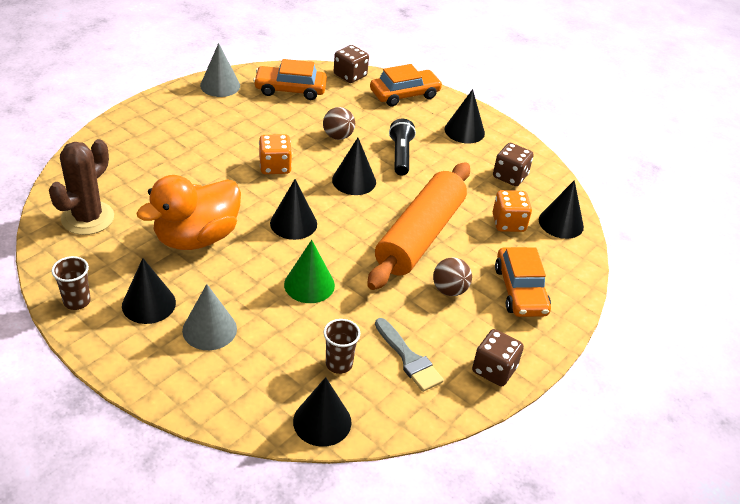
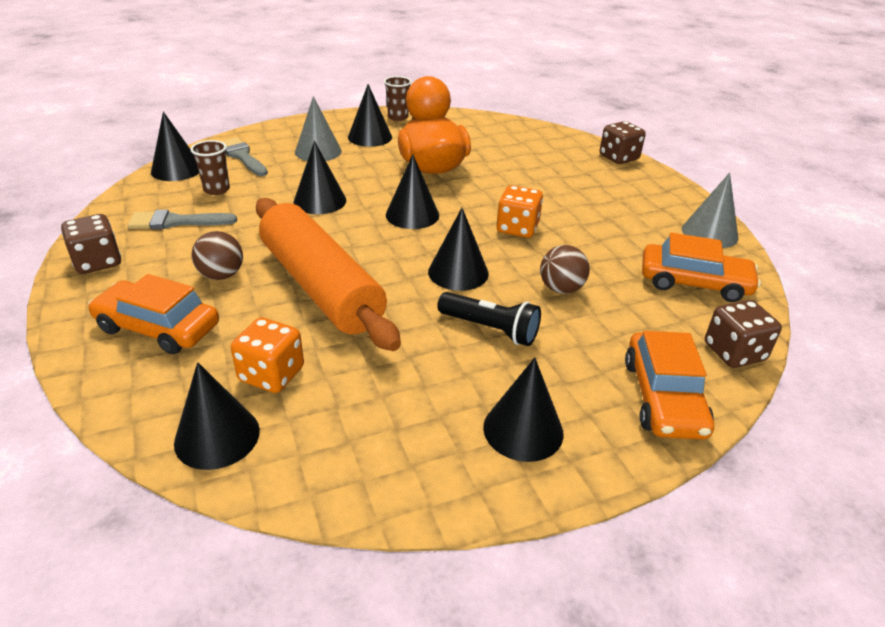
camera: 120 degrees right, 5 degrees down
(87, 218) = (492, 133): brown cactus -> none
(258, 384) = (242, 156): none -> grey brush
(290, 89) = (694, 282): orange car -> orange car turned 75 degrees clockwise
(309, 284) = (320, 201): green cone -> black cone
(510, 176) = (368, 430): brown dice -> brown dice (618, 157)

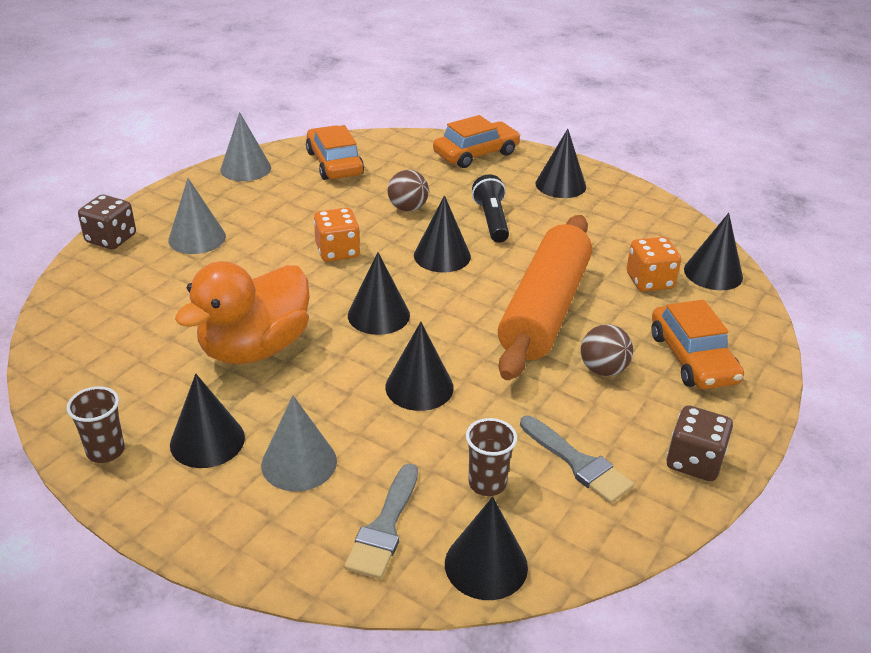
camera: 125 degrees left, 0 degrees up
(593, 183) = (197, 238): none -> grey cone
(734, 352) = (404, 141): brown dice -> none

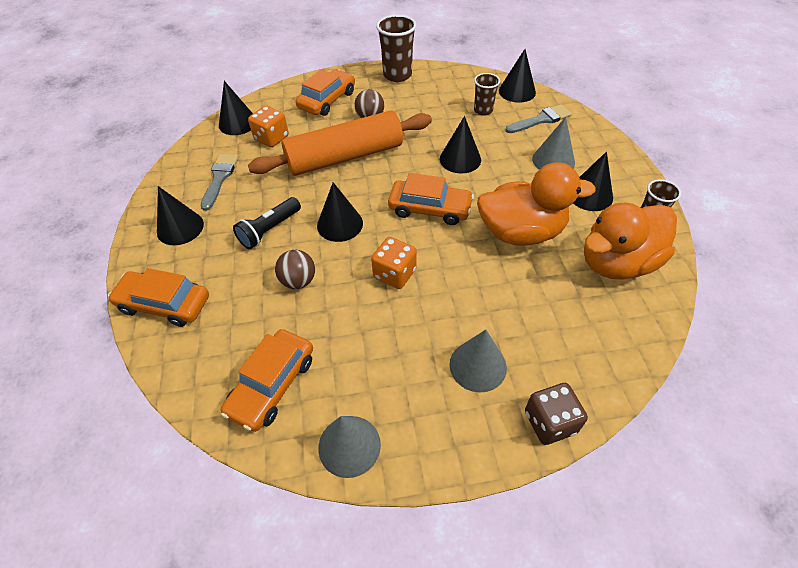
camera: 130 degrees left, 15 degrees up
(120, 378) = (617, 263): none -> orange duck
(378, 315) = (430, 209): black cone -> orange car
(578, 463) = (439, 97): grey brush -> grey brush (219, 178)
(694, 461) = (397, 75): brown dice -> brown cup

